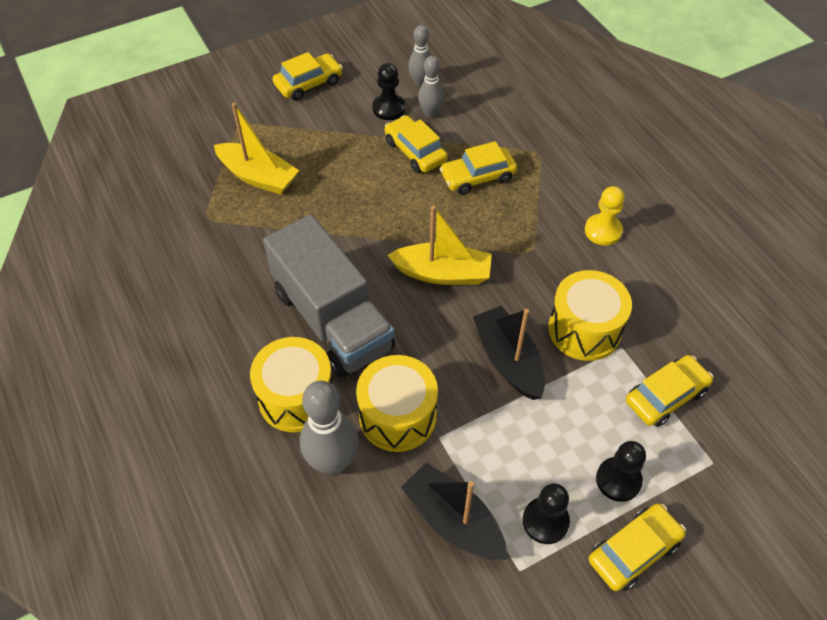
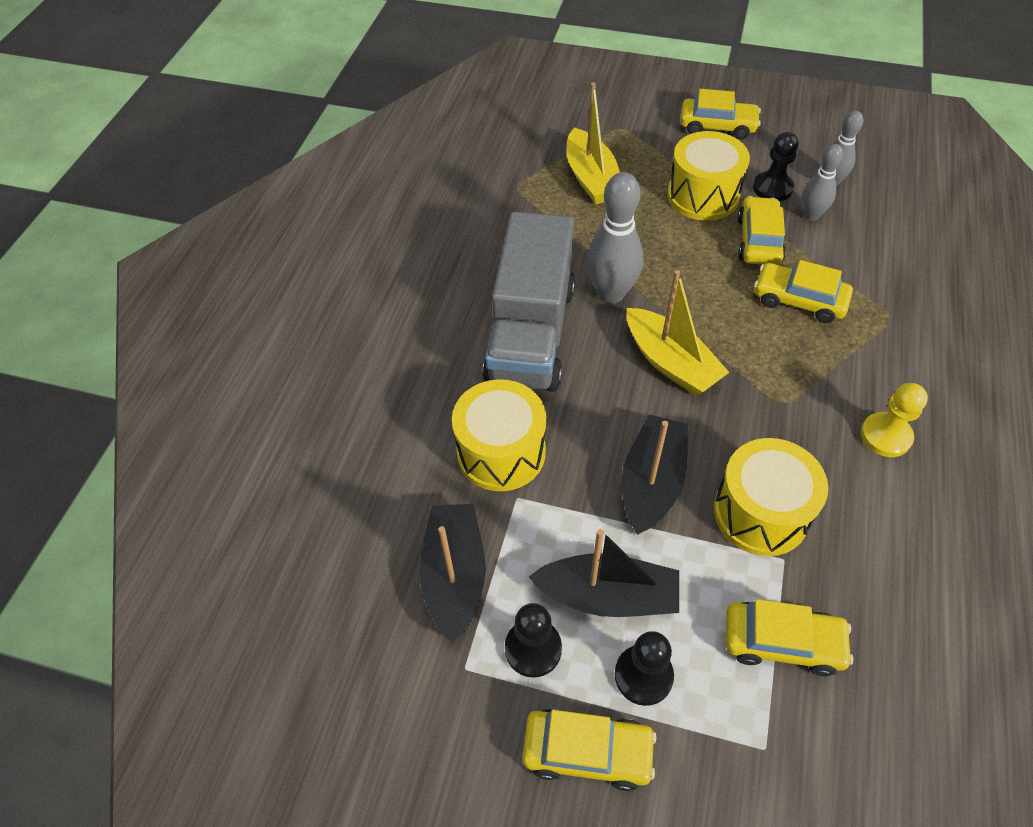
camera: 45 degrees right, 0 degrees up
(296, 397) = (437, 374): yellow drum -> yellow drum (703, 195)
(333, 462) = (411, 446): grey bowling pin -> grey bowling pin (611, 293)
(554, 451) = (607, 596): none -> black boat

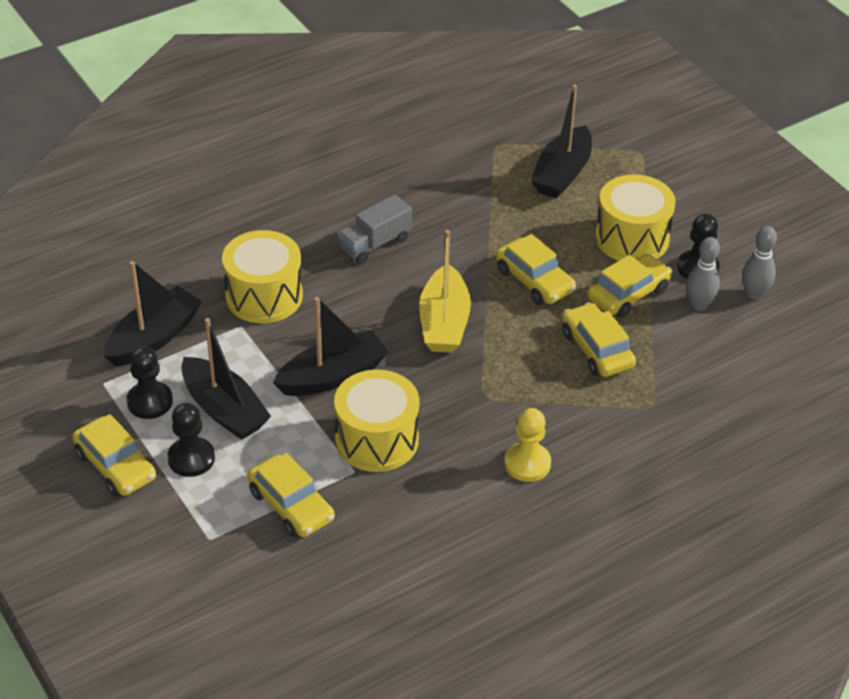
camera: 40 degrees right, 10 degrees down
(531, 334) = (375, 244): grey truck -> grey truck, size x0.48
(591, 178) = (562, 174): yellow boat -> black boat
(611, 293) = (465, 256): grey bowling pin -> none
(717, 126) = (723, 198): yellow car -> yellow car (534, 280)

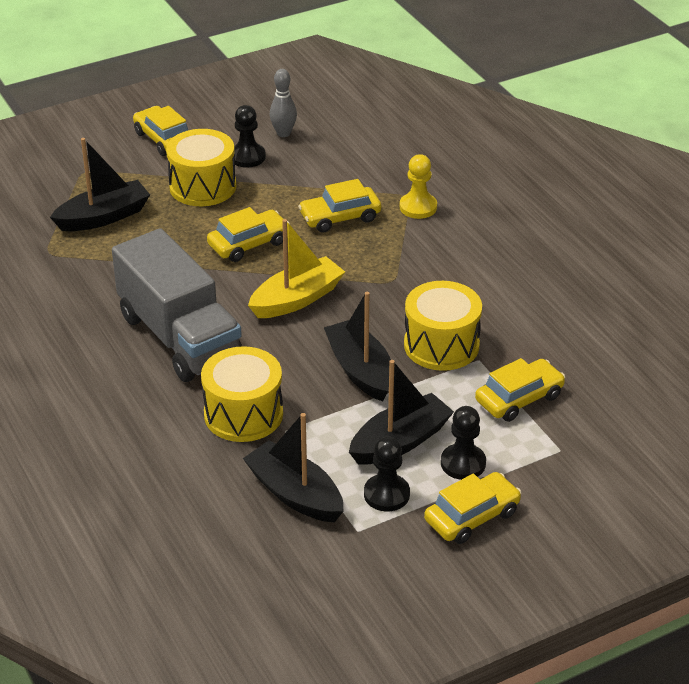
camera: 85 degrees left, 5 degrees down
(375, 244) = (179, 337): grey truck -> grey truck, size x2.08
(444, 322) = (297, 299): yellow boat -> yellow boat turned 45 degrees counterclockwise
(527, 463) = (470, 263): yellow pawn -> yellow pawn (418, 207)
(562, 174) = (103, 217): black boat -> black boat turned 60 degrees counterclockwise
(628, 294) = (274, 195): yellow car -> yellow car (164, 139)
(699, 305) = (292, 161): grey bowling pin -> none

